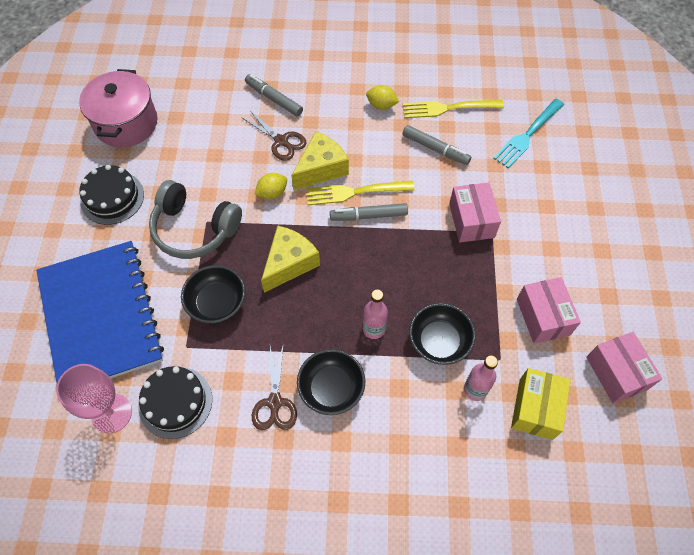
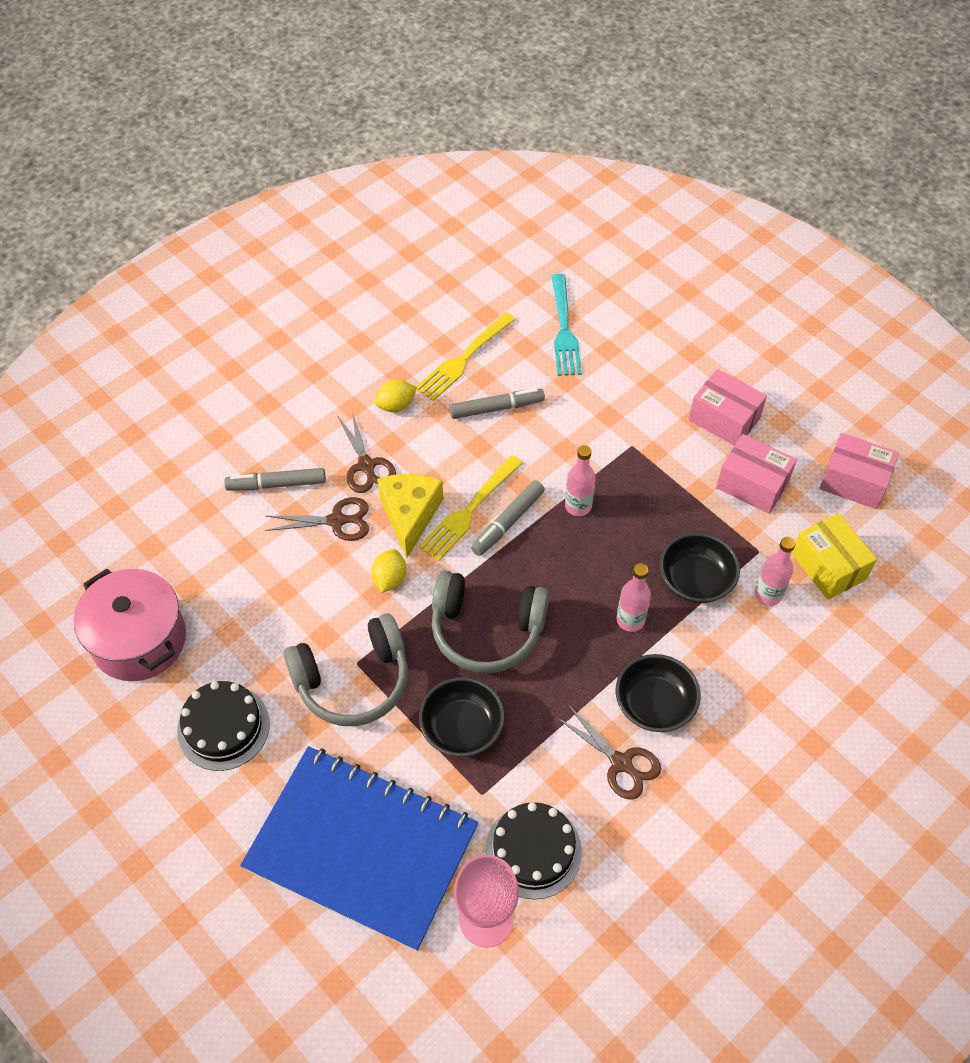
camera: 45 degrees left, 5 degrees down
(289, 263) = (486, 630): yellow cheese -> grey headphones
(329, 125) = (366, 465): none -> brown scissors
(419, 240) = (578, 506): none -> pink bottle
(471, 220) = (603, 449): pink box -> pink box (724, 419)

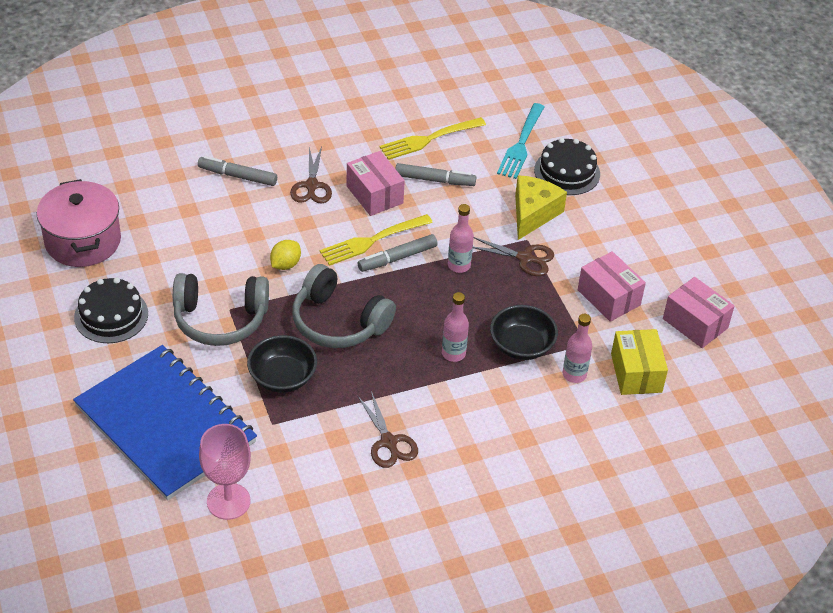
camera: 20 degrees right, 10 degrees down
(336, 521) = (268, 214): brown scissors -> brown scissors (525, 258)
(396, 405) = (358, 153): yellow lemon -> none
(410, 515) = (325, 229): yellow cheese -> yellow cheese (533, 214)
(533, 850) = (289, 472): black cake -> black cake (567, 172)
(654, 704) = (438, 414): black bowl -> none
(724, 419) = (614, 246): pink box -> pink box (374, 194)

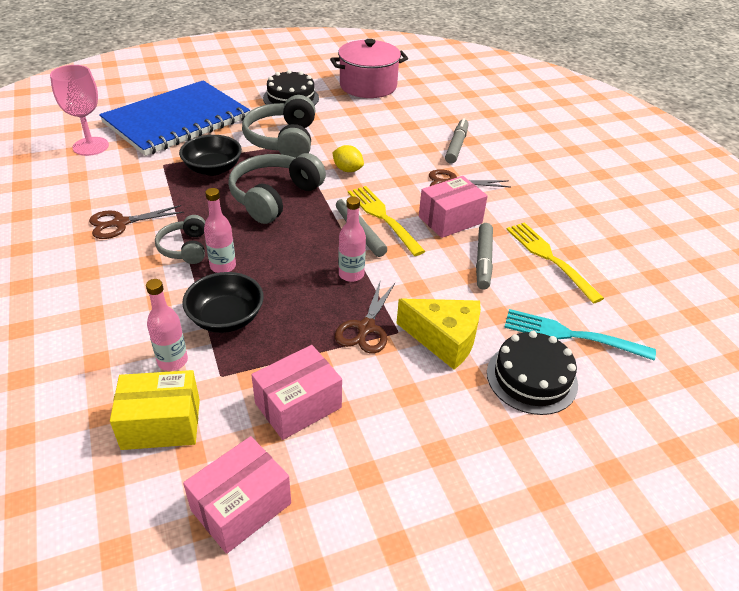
camera: 90 degrees right, 5 degrees down
(427, 384) = (185, 248): none -> grey headphones

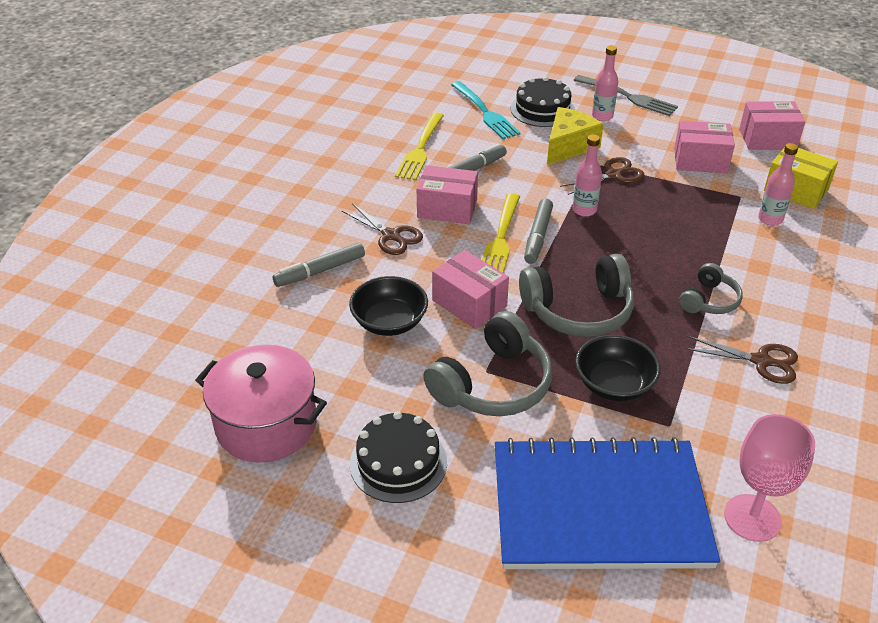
camera: 135 degrees left, 0 degrees up
(223, 266) = (685, 267): pink bottle -> pink bottle (602, 116)
(226, 318) = (711, 227): black bowl -> black bowl (389, 322)
(347, 170) = (469, 303): yellow lemon -> pink box
(444, 339) = (568, 146): yellow cheese -> yellow cheese turned 60 degrees clockwise
(477, 473) = (628, 97): none -> grey fork

